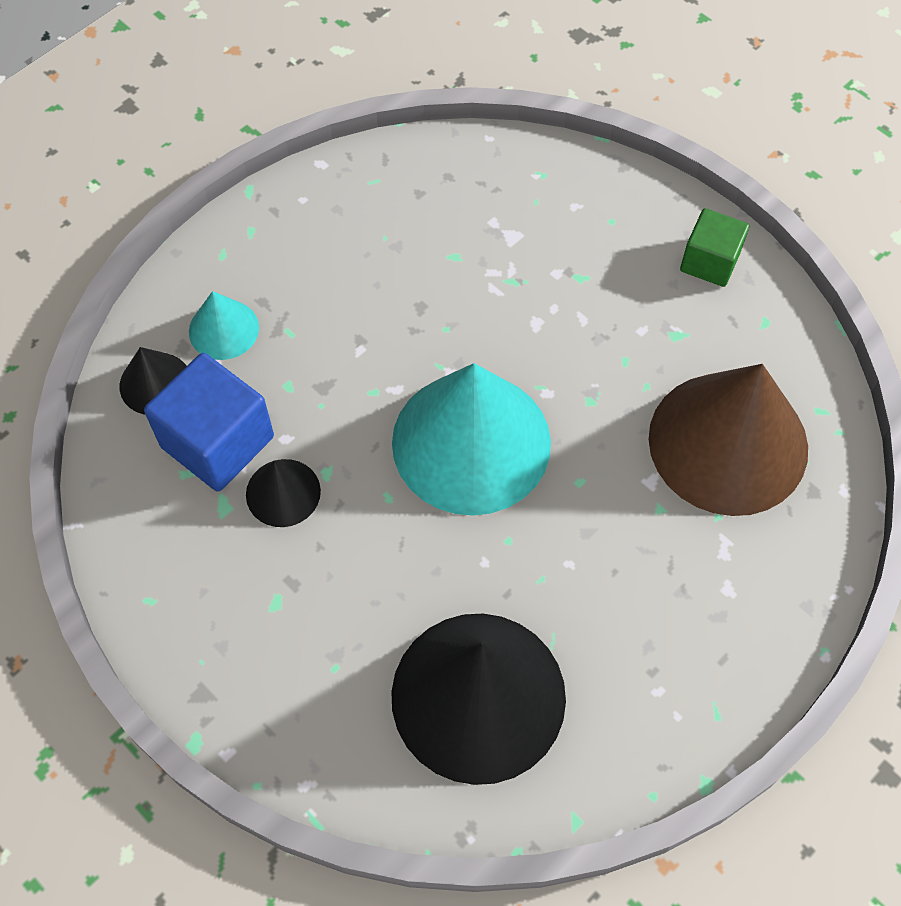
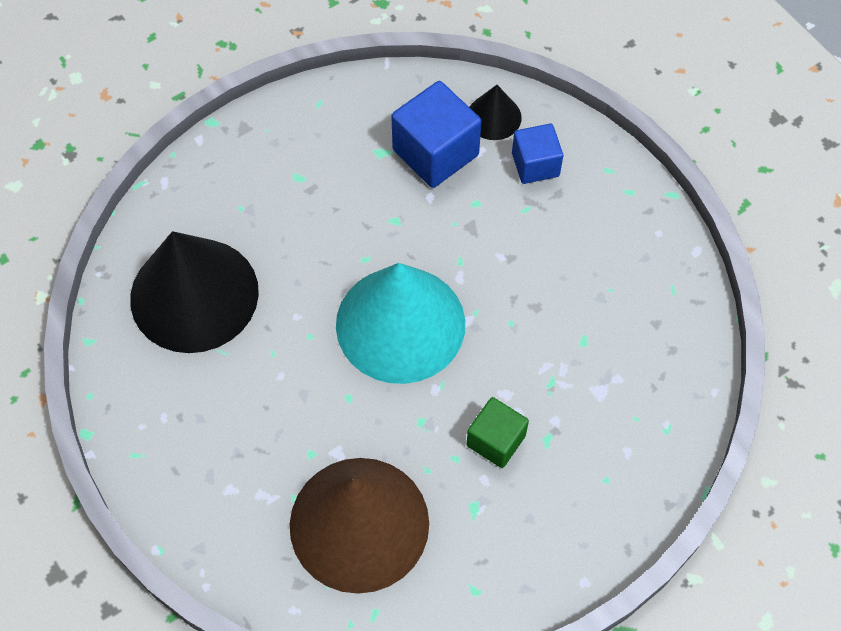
camera: 100 degrees right, 0 degrees up
(223, 329) = (535, 164): turquoise cone -> blue cube
(283, 492) = (384, 190): black cone -> none
(709, 262) = (548, 557): green cube -> green cube (496, 440)

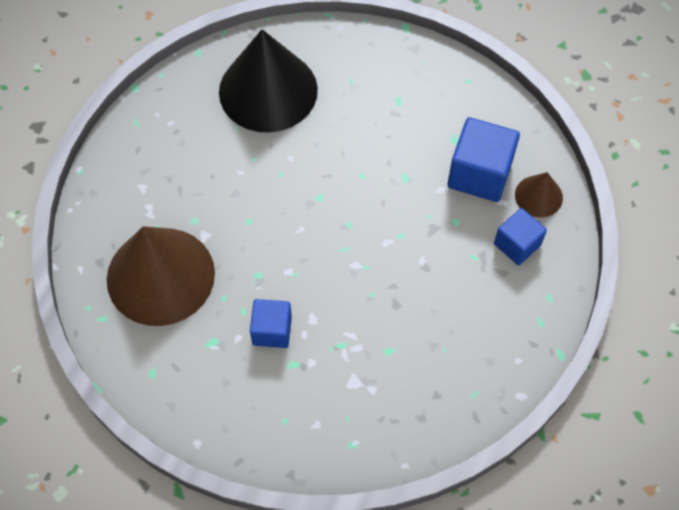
camera: 60 degrees right, 0 degrees up
(400, 324) = (325, 223): turquoise cone -> none
(494, 117) = (538, 196): black cone -> brown cone
(496, 440) = (272, 330): green cube -> blue cube

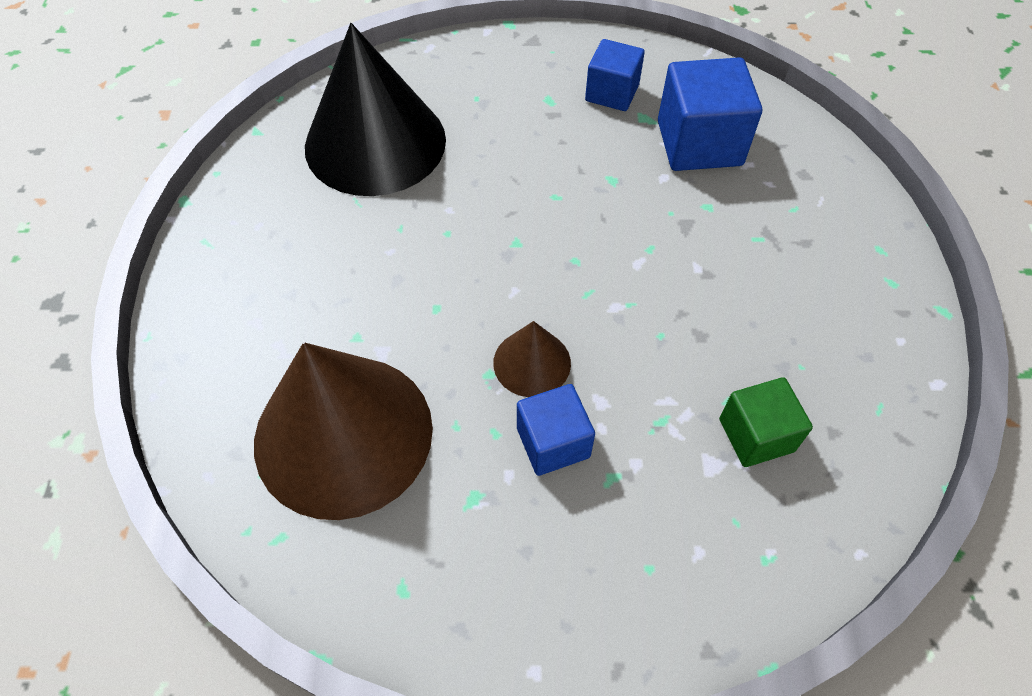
camera: 25 degrees left, 5 degrees down
(389, 377) = (756, 435): none -> green cube
(517, 244) = (799, 204): blue cube -> blue cube (612, 93)
(538, 196) = (784, 142): brown cone -> brown cone (532, 363)

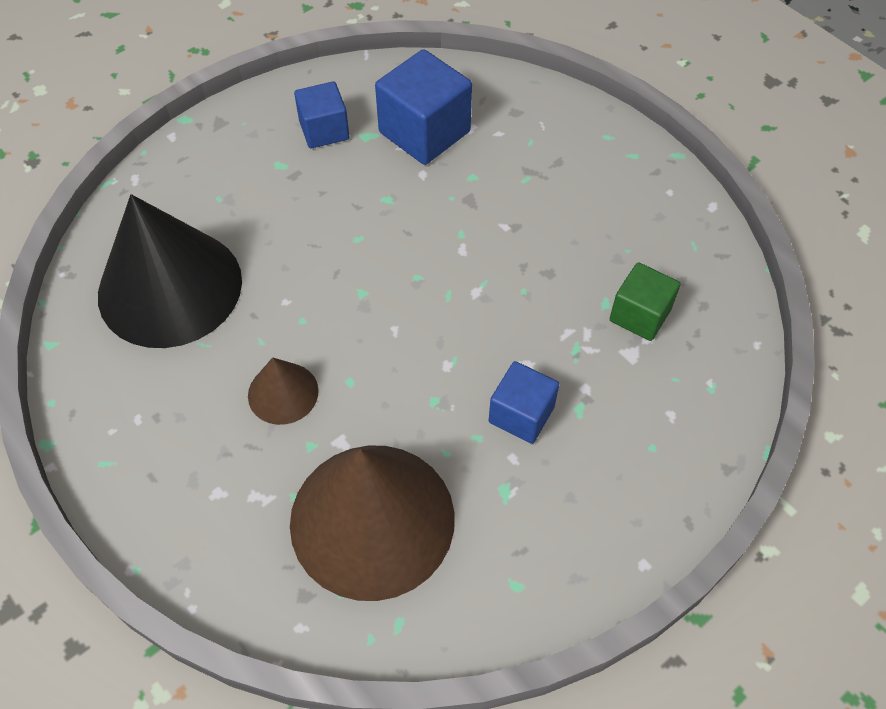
camera: 40 degrees left, 0 degrees up
(532, 363) = (456, 371): brown cone -> brown cone (283, 393)

